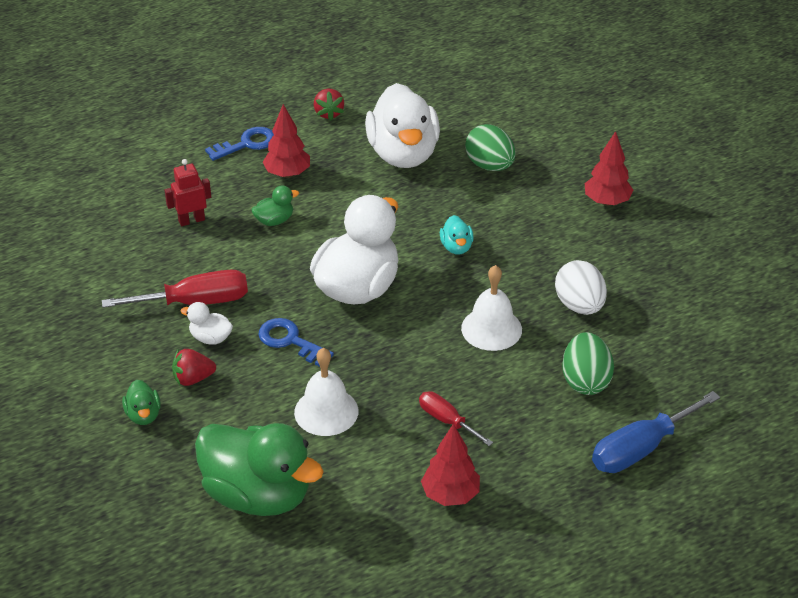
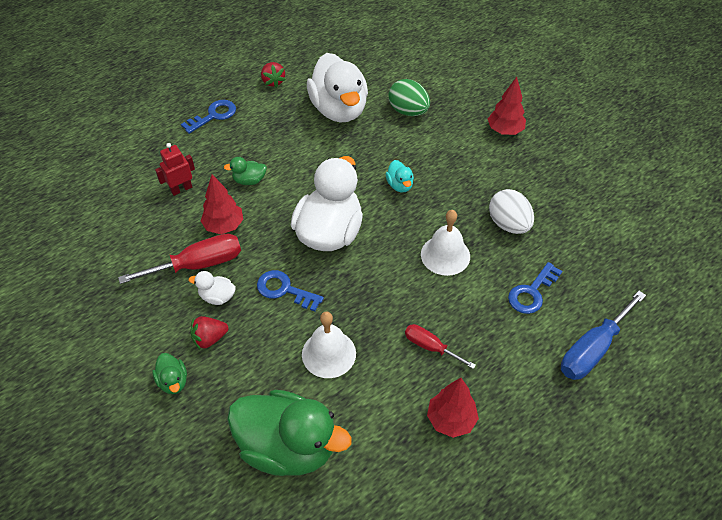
camera: 10 degrees left, 10 degrees up
(274, 220) = (249, 180): green duck -> green duck turned 150 degrees counterclockwise
(287, 174) = (251, 138): red tree -> red tree (224, 226)
(585, 381) = (531, 292): green egg -> blue key

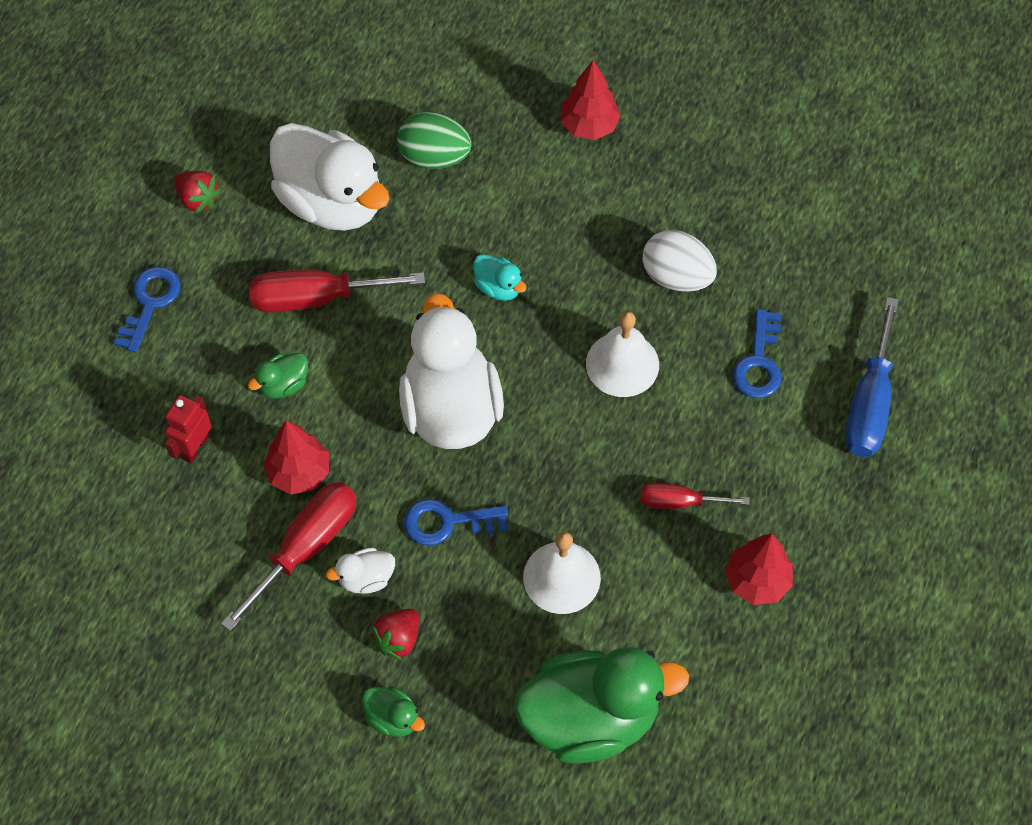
camera: 30 degrees left, 10 degrees up
(297, 148) = (316, 298): none -> red screwdriver

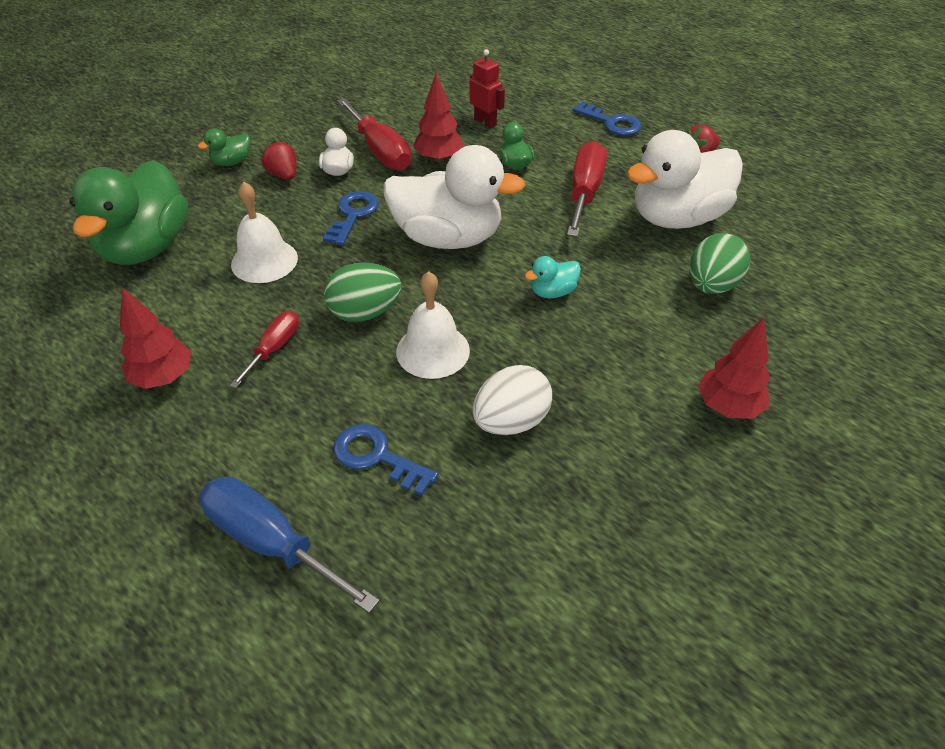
camera: 110 degrees right, 15 degrees down
(598, 442) = (365, 312): none -> green egg

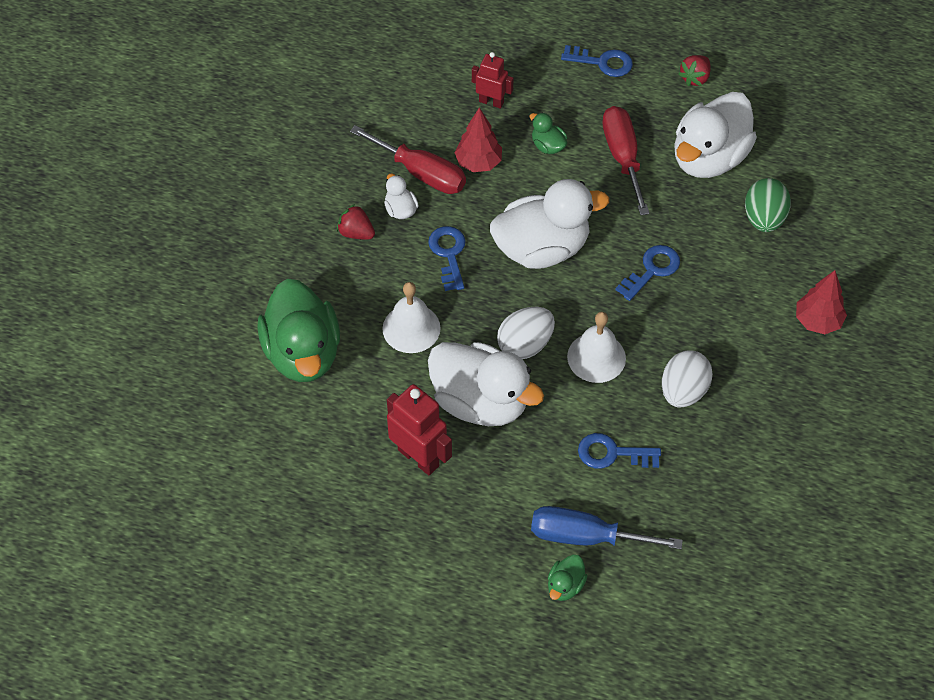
camera: 25 degrees left, 10 degrees up
(163, 377) = (419, 457): red tree -> red robot
(232, 162) = (298, 235): green duck -> green duck (565, 585)
(274, 348) = (480, 402): red screwdriver -> white duck
(365, 312) = (525, 344): green egg -> white egg
(552, 292) = (652, 270): turquoise duck -> blue key

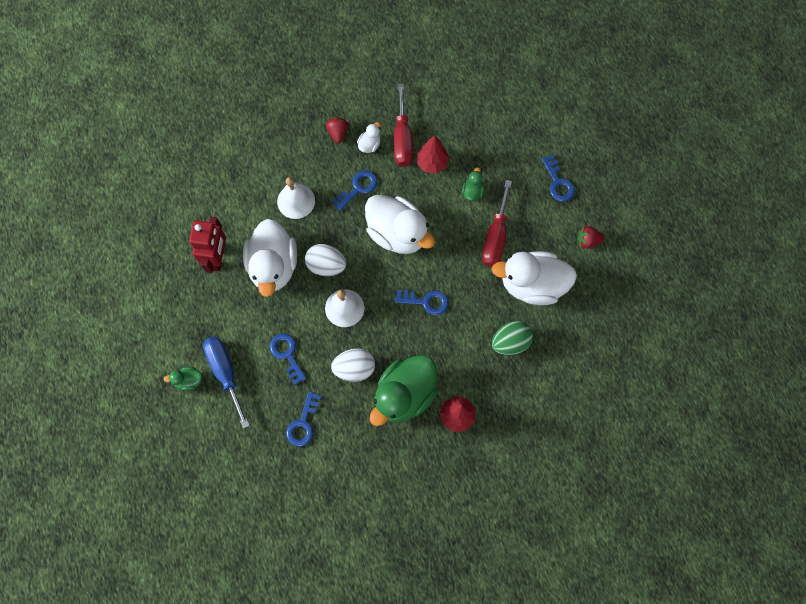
camera: 55 degrees right, 15 degrees up
(303, 353) = (243, 159): green duck -> green duck (404, 395)
(491, 102) = (481, 142): red robot -> none
(623, 157) = (495, 237): red screwdriver -> red screwdriver turned 150 degrees clockwise
(716, 486) = (303, 423): none -> blue key

